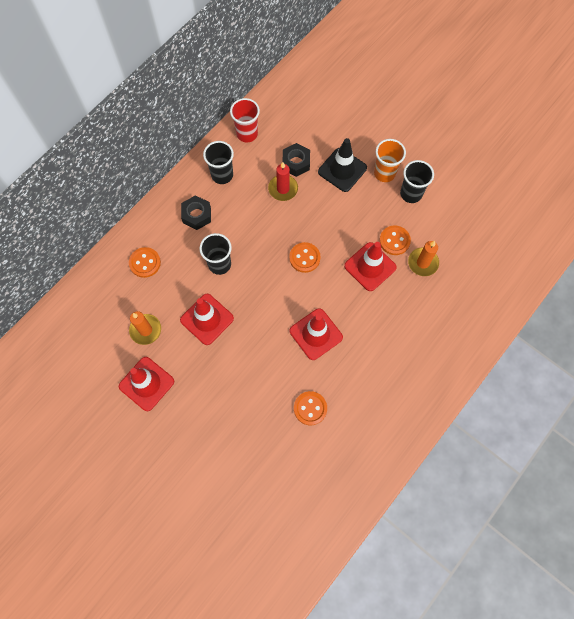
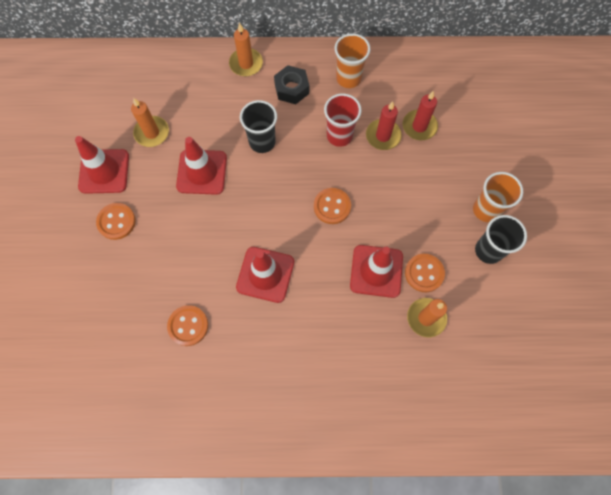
camera: 50 degrees right, 0 degrees up
(145, 263) = (212, 85): orange button -> orange button (116, 222)
(149, 229) = (246, 64): none -> orange candle
(222, 175) = (348, 78): black cup -> orange cup
(247, 134) = (407, 66): red cup -> red cup (339, 135)
(296, 163) = (419, 126): black nut -> red candle
(342, 170) = (451, 170): black traffic cone -> none

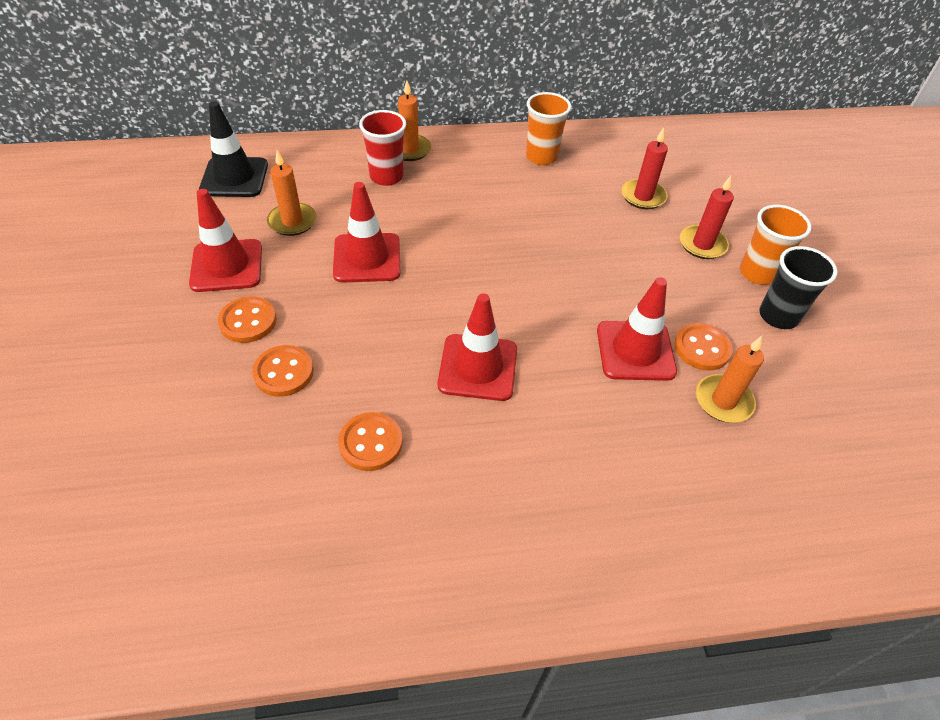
camera: 10 degrees left, 20 degrees down
(112, 85) = (234, 177): none -> black traffic cone
(262, 142) = (444, 222): black cup -> none
(292, 89) = (472, 170): black nut -> none
(332, 206) = (554, 283): orange button -> orange button (283, 372)
(339, 135) = (544, 210): red cup -> red cup (386, 177)
(383, 136) = (600, 208): red candle -> red candle (702, 244)

